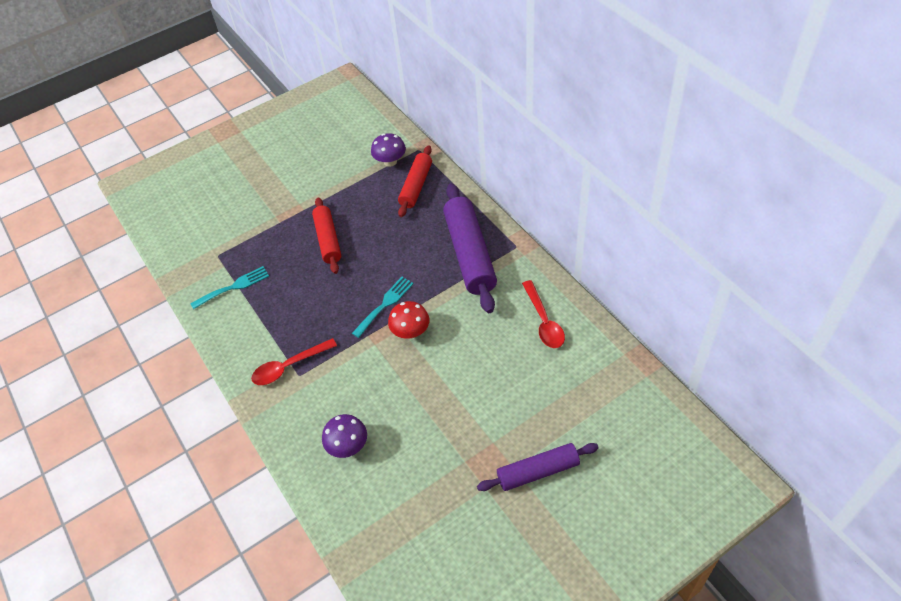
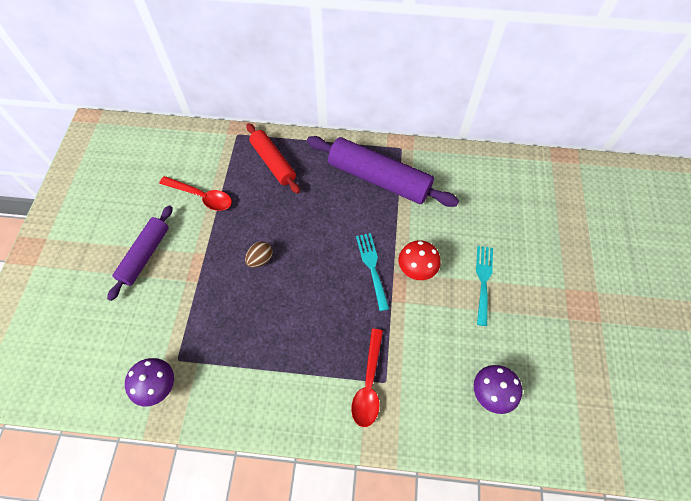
camera: 55 degrees left, 10 degrees up
(234, 287) = (231, 370): turquoise fork -> turquoise fork (483, 280)
(328, 240) = (260, 259): red rolling pin -> brown egg
(390, 161) = (226, 160): purple mushroom -> purple mushroom (157, 386)
(538, 471) = (611, 279): purple rolling pin -> purple rolling pin (145, 255)
(544, 321) = (485, 182): red spoon -> red spoon (202, 197)

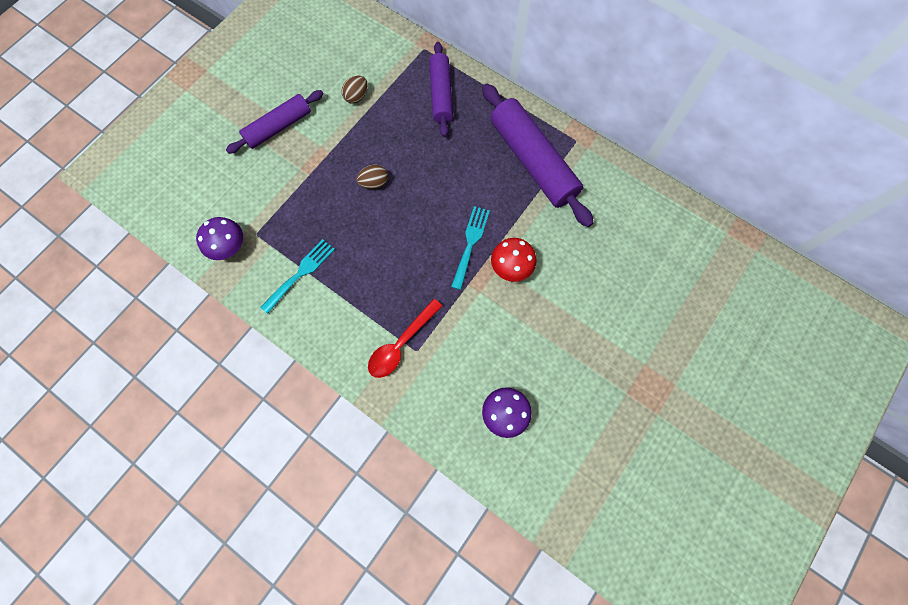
camera: 30 degrees right, 10 degrees up
(202, 197) = (356, 96): red spoon -> brown egg
(273, 162) = (441, 94): red rolling pin -> purple rolling pin
(483, 280) = (568, 312): turquoise fork -> turquoise fork (300, 273)

